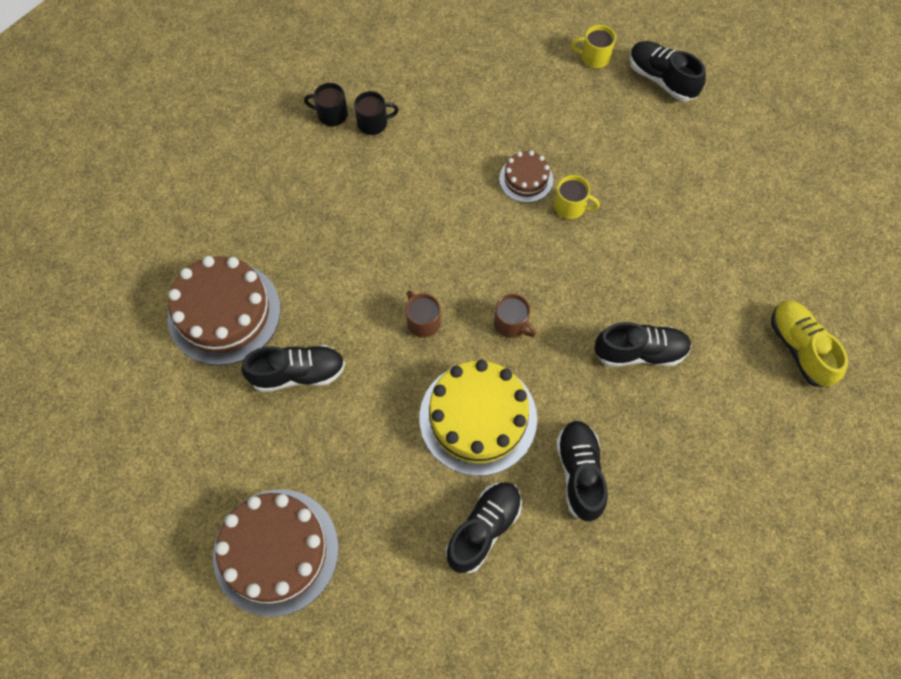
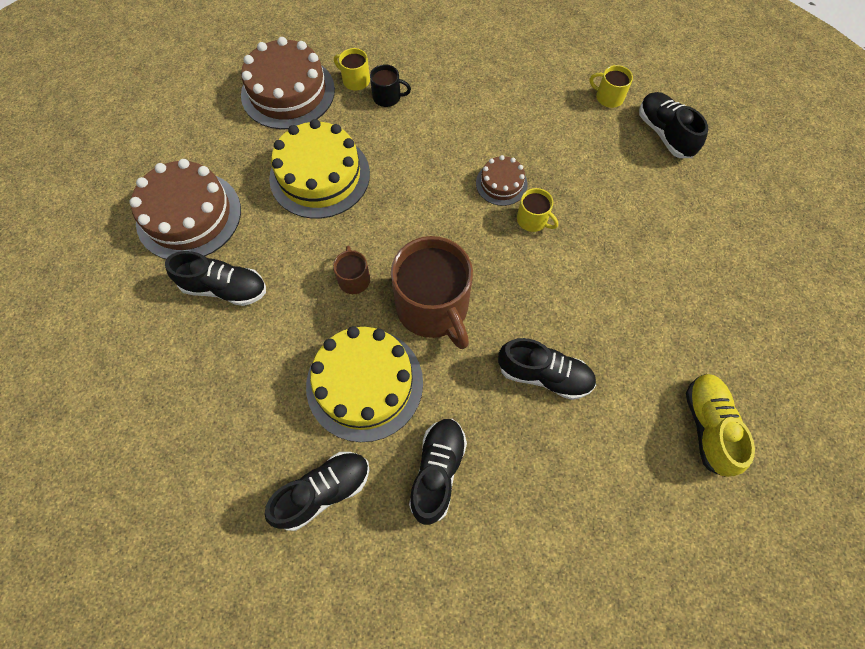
camera: 20 degrees right, 0 degrees up
(276, 551) = (130, 441): brown cake -> brown cake (288, 92)
(331, 114) = (355, 80): black mug -> yellow mug
(341, 228) = (320, 176): none -> yellow cake
(511, 324) = (433, 308): brown mug -> brown mug, size x2.21

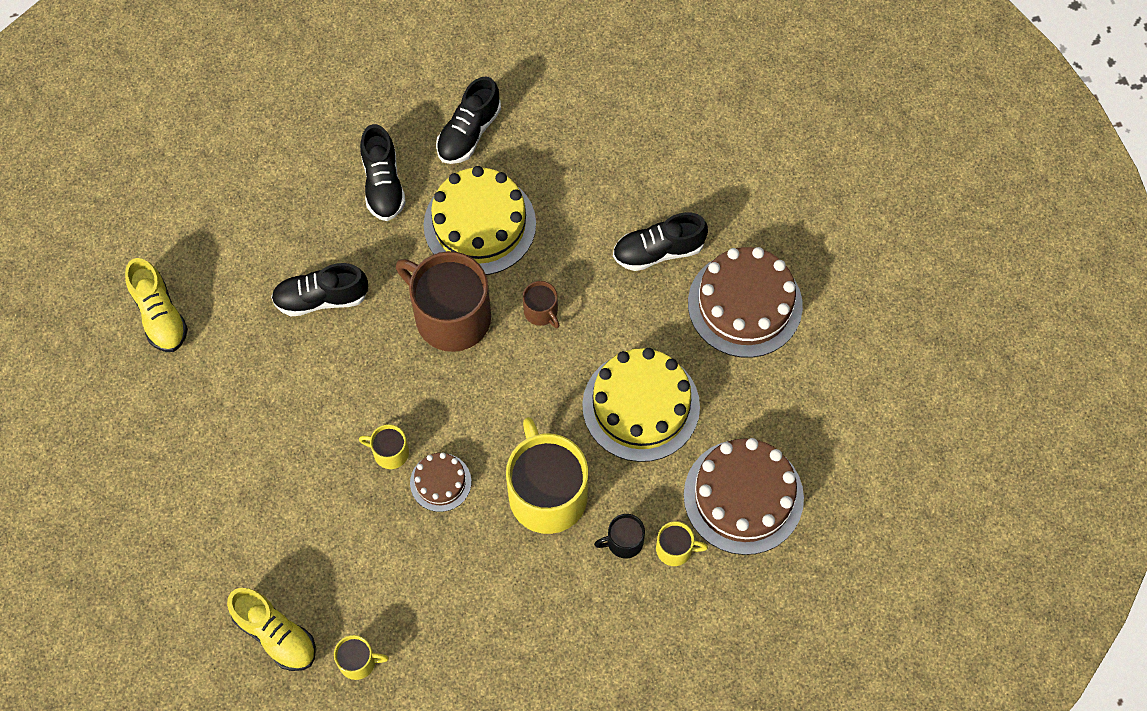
camera: 155 degrees right, 0 degrees up
(425, 145) = (547, 494): none -> yellow mug
(664, 134) = (275, 634): black shoe -> yellow shoe

